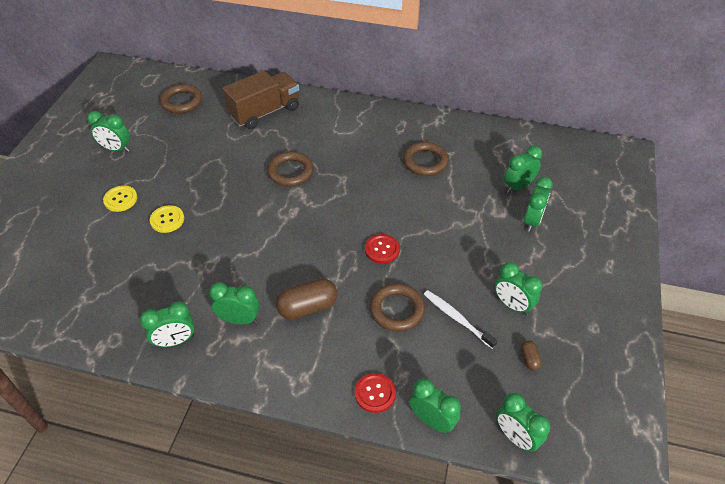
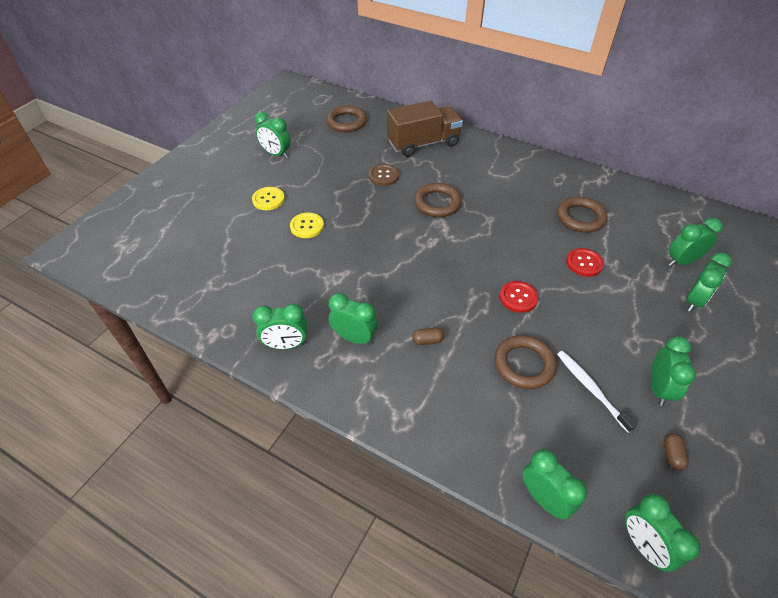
camera: 15 degrees right, 0 degrees up
(232, 153) = (383, 176): none -> brown button
(307, 307) = (427, 340): brown capsule -> brown capsule, size x0.48
(375, 393) = (483, 450): red button -> red button (584, 263)
(512, 305) = (658, 388): green clock -> green clock turned 135 degrees counterclockwise

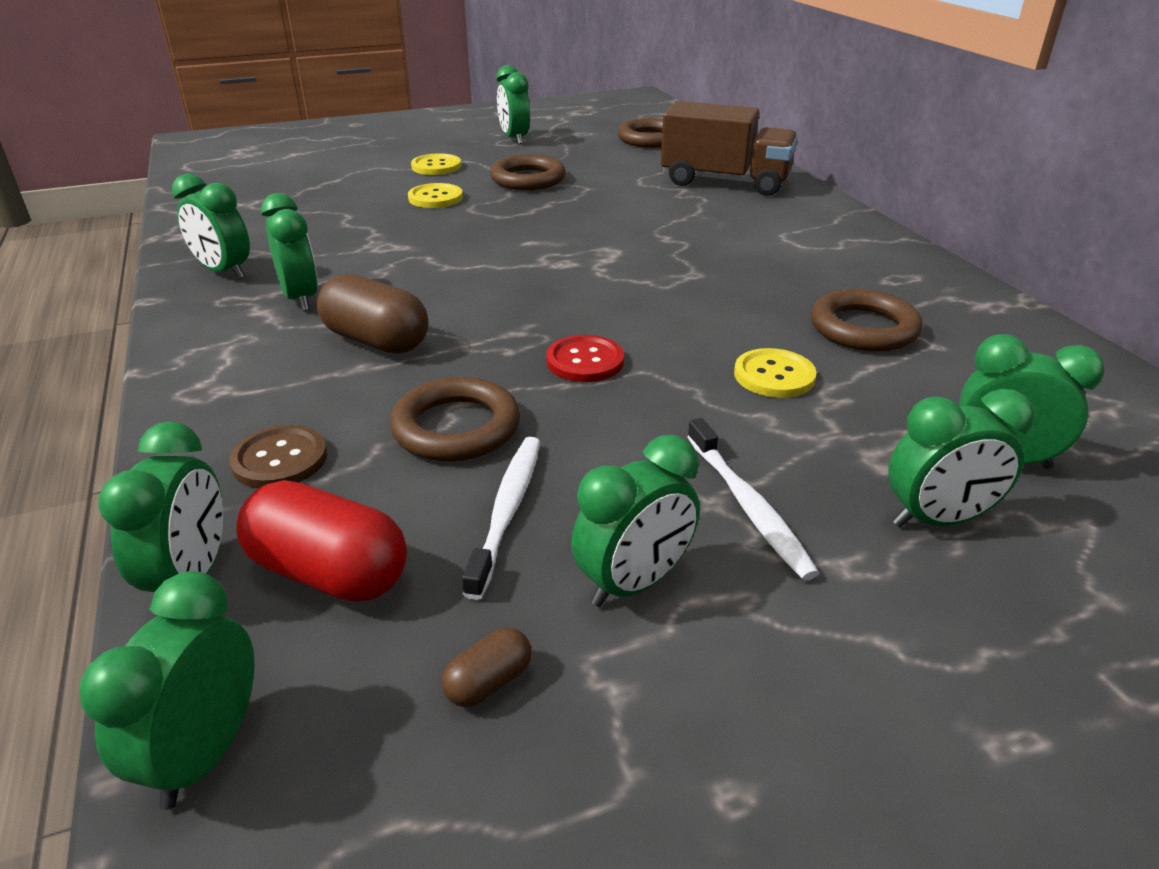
camera: 40 degrees right, 15 degrees down
(383, 176) = (612, 191): brown button -> brown button (280, 459)
(427, 340) = (376, 341): brown capsule -> brown capsule, size x2.09
(437, 203) = (641, 234): brown ring -> brown ring (528, 179)
(579, 458) = (329, 572): none -> red capsule
(584, 263) = (774, 375): red button -> yellow button
(648, 332) = (748, 506): none -> white toothbrush

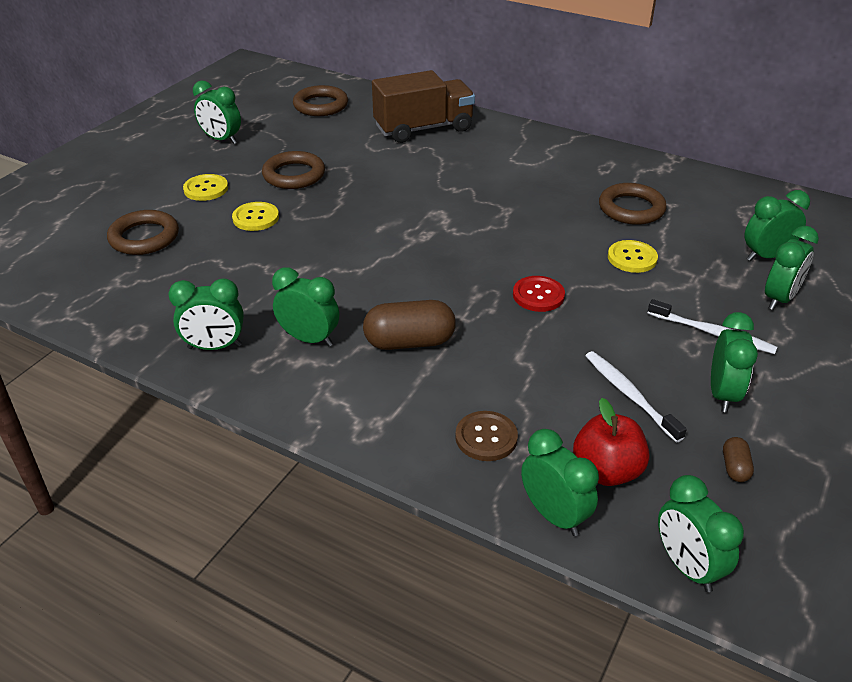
camera: 40 degrees left, 5 degrees up
(329, 572) = (606, 471): red capsule -> red apple
(456, 427) = (539, 368): brown ring -> brown ring (144, 237)

